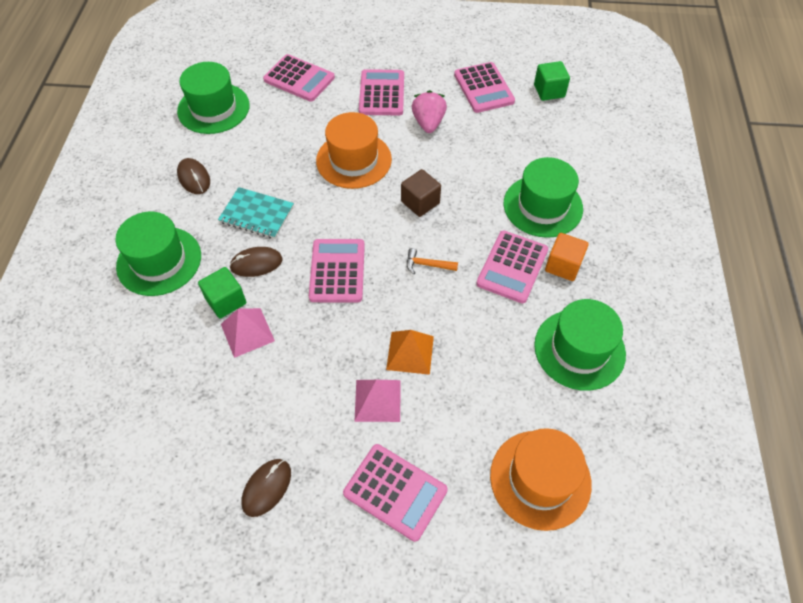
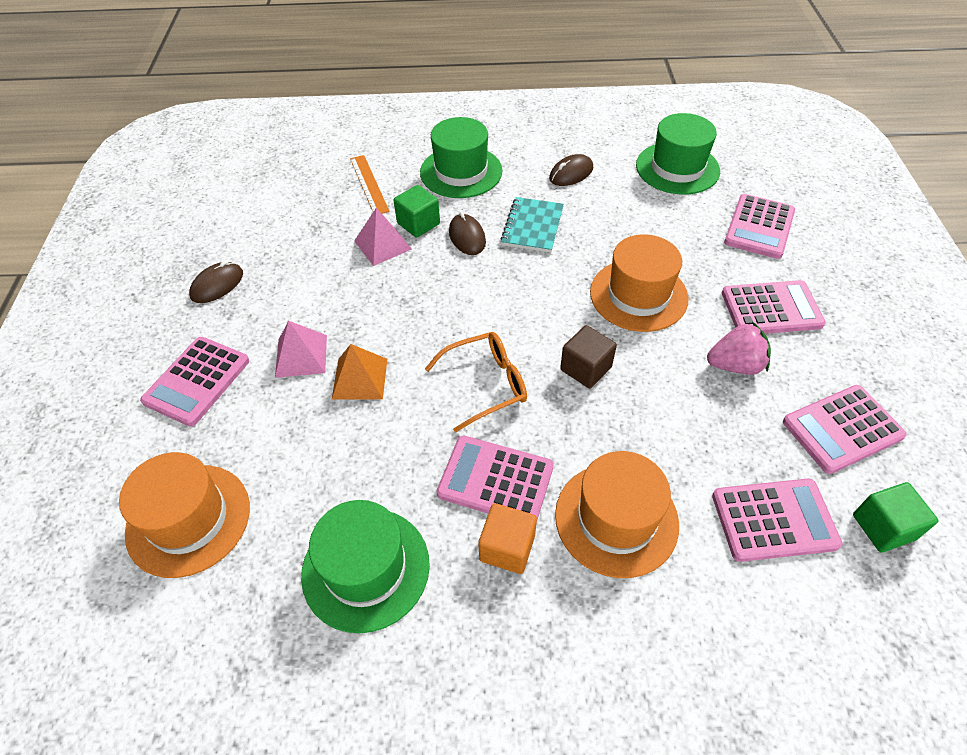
camera: 85 degrees right, 5 degrees down
(149, 343) = (369, 184): none -> orange ruler
(267, 488) = (217, 285): brown mouse -> brown mouse turned 75 degrees counterclockwise
(337, 271) = (465, 302): pink calculator -> pink calculator (774, 520)
(427, 265) = (486, 384): orange hammer -> orange glasses
(543, 206) = (616, 519): green hat -> orange hat

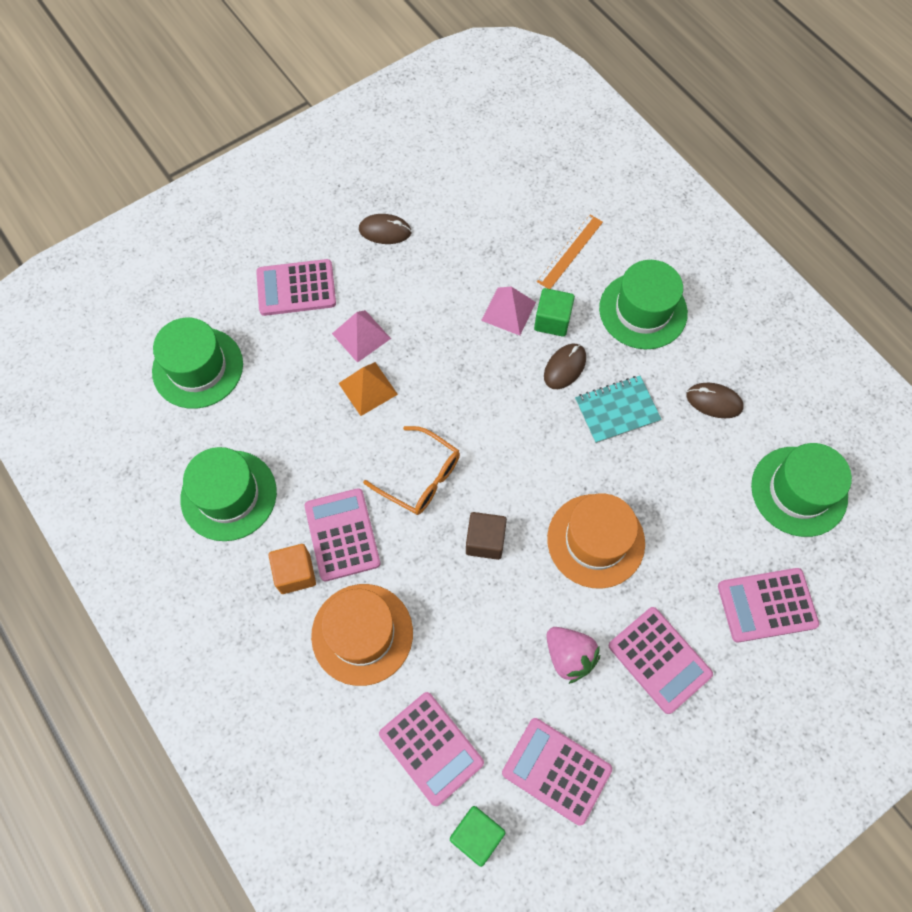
camera: 55 degrees right, 15 degrees up
(188, 519) = (198, 368): orange hat -> green hat

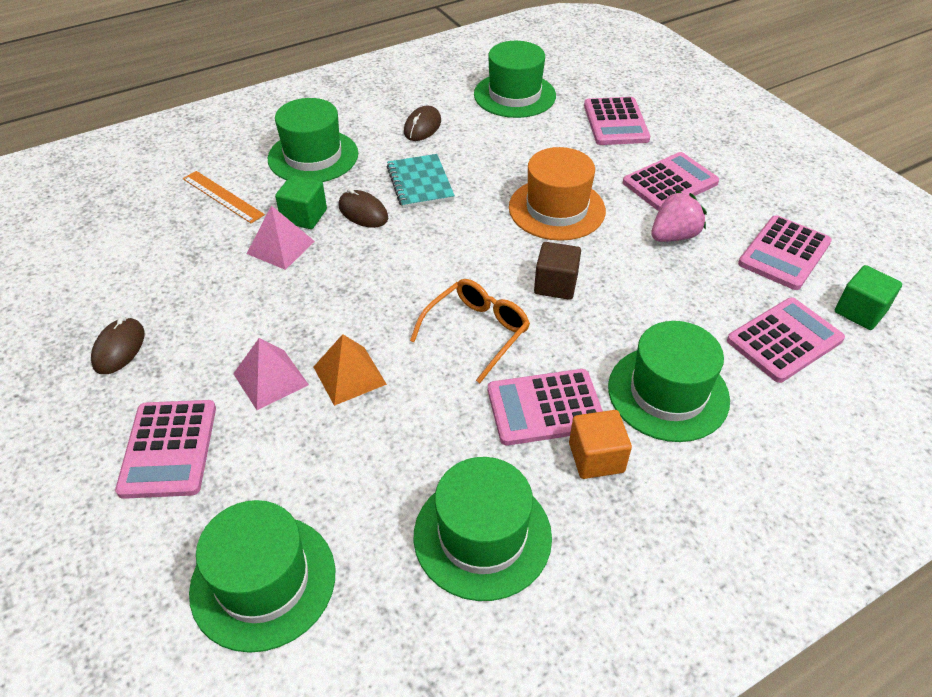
camera: 85 degrees left, 20 degrees down
(362, 634) = (668, 393): orange hat -> green hat

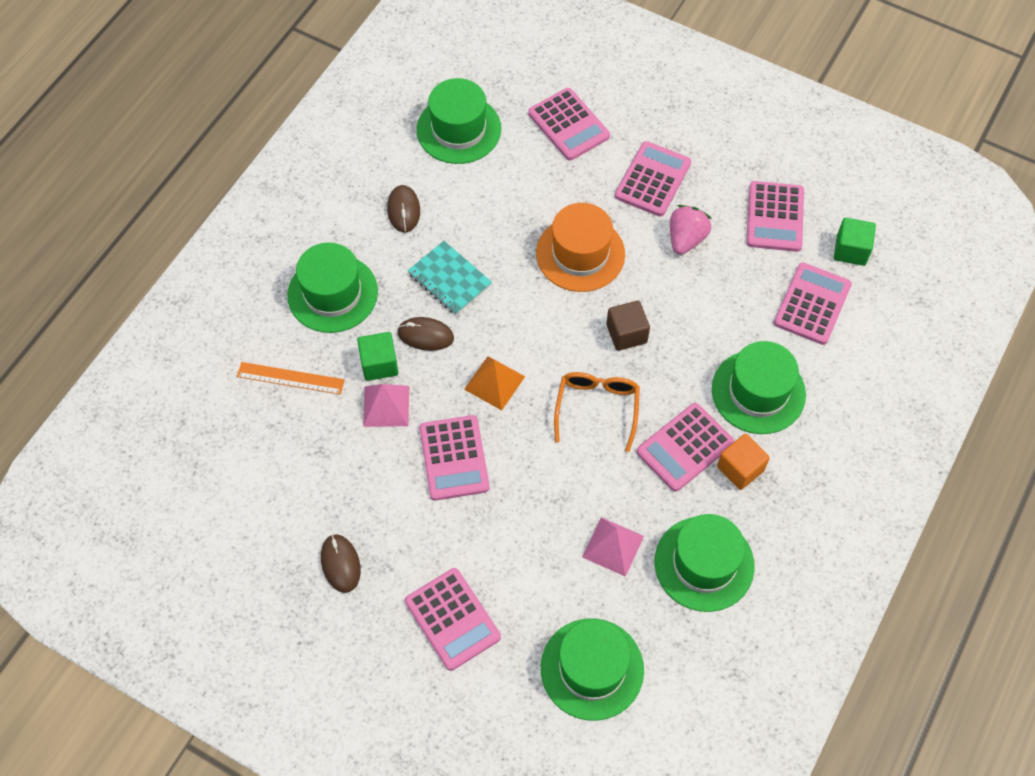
camera: 30 degrees left, 15 degrees up
(270, 379) = (478, 527): pink pyramid -> pink pyramid (613, 546)
(302, 312) = (454, 458): none -> pink calculator
(349, 375) = (532, 493): orange pyramid -> orange pyramid (494, 382)

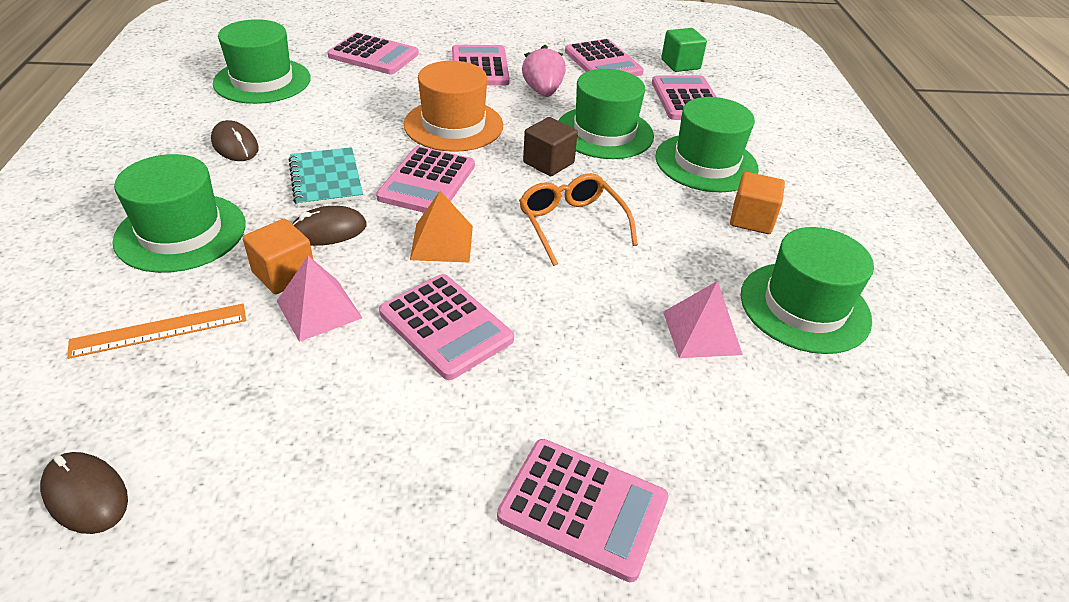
camera: 35 degrees left, 20 degrees down
(340, 564) = (364, 520): brown mouse -> brown mouse (86, 495)
(379, 364) = (284, 274): green cube -> orange cube
(449, 279) = (326, 179): turquoise notebook -> turquoise notebook turned 60 degrees clockwise
(592, 669) = (805, 472): green hat -> green hat (604, 132)
(685, 447) = (686, 223): pink calculator -> pink calculator (427, 182)

